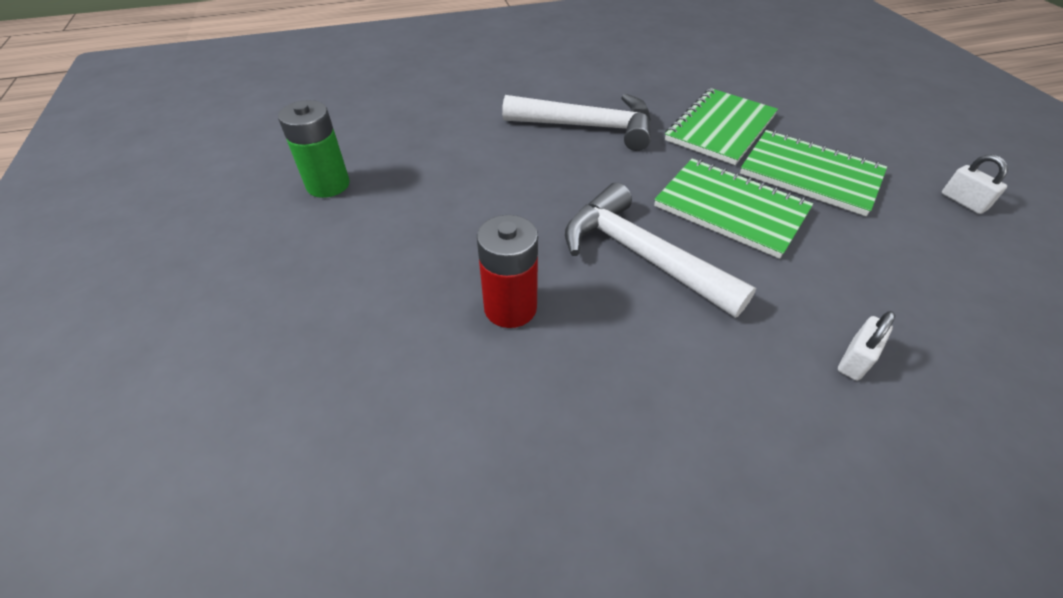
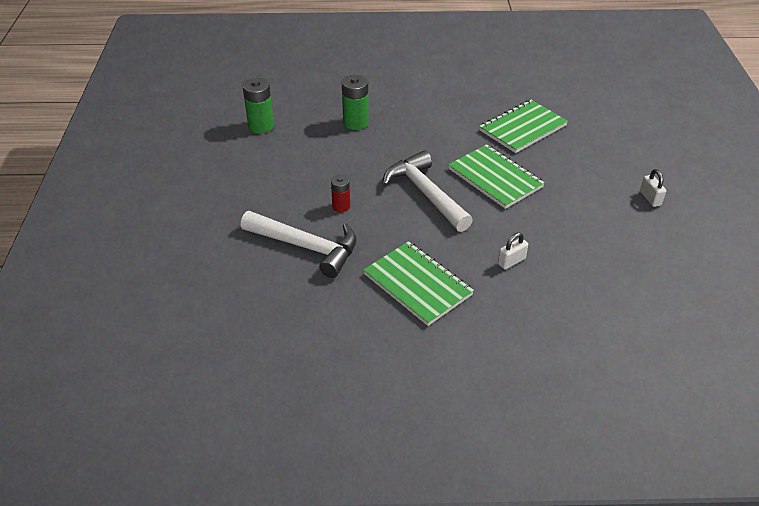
camera: 15 degrees right, 5 degrees down
(479, 156) = (355, 123): none -> green battery
(510, 308) = (341, 206): red battery -> red battery, size x0.62
(588, 127) = (434, 114): white hammer -> white hammer (307, 247)
(810, 174) = (562, 166): green notebook -> green notebook (417, 284)

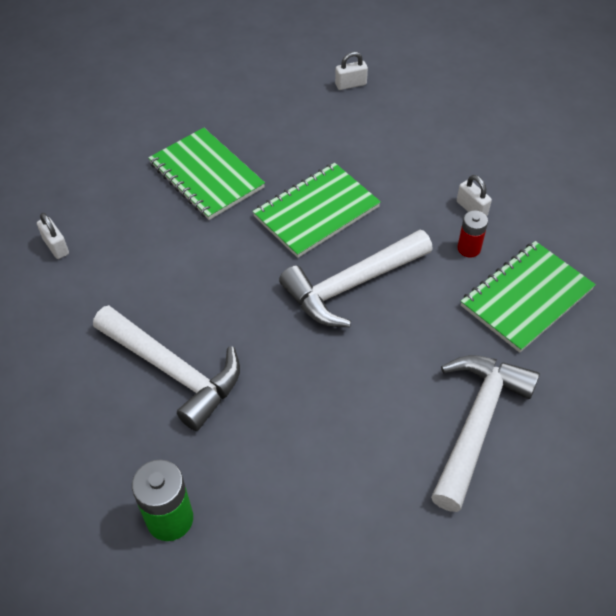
camera: 90 degrees left, 10 degrees up
(341, 206) = (385, 384): red battery -> red battery (469, 248)
(355, 123) = (174, 371): green battery -> white hammer
(450, 76) = (56, 246): none -> white padlock

